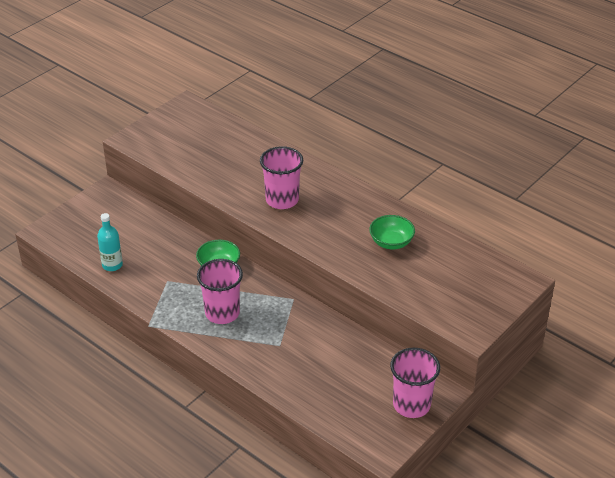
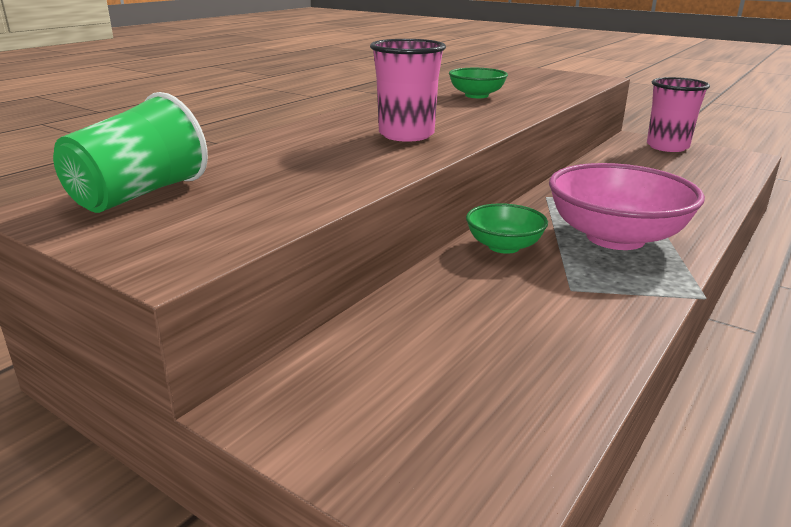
camera: 95 degrees left, 15 degrees down
(112, 265) = (562, 359): turquoise bottle -> none
(198, 123) = (139, 195): none -> green cup
(222, 313) = (615, 238): pink cup -> pink bowl

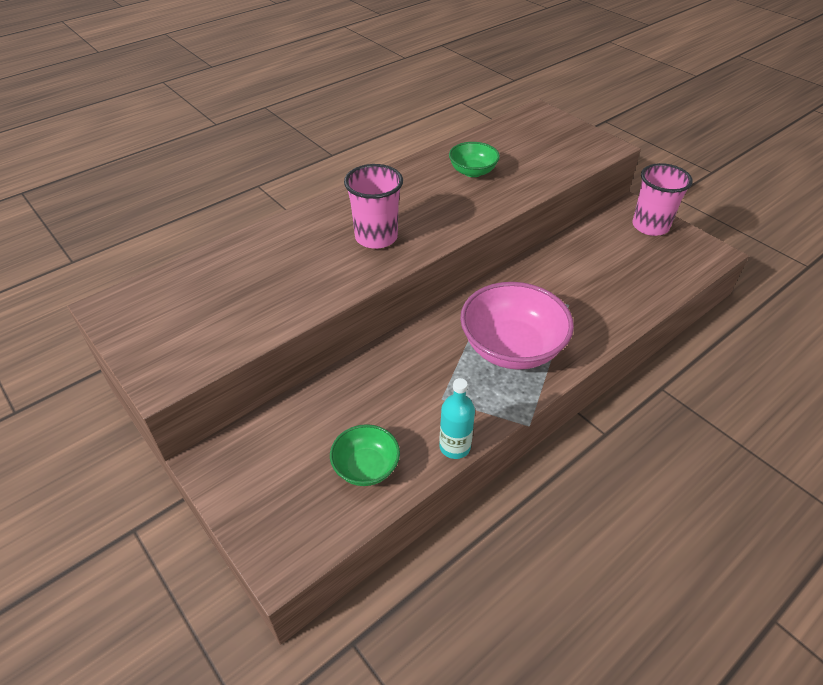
camera: 15 degrees right, 20 degrees up
(139, 195) = (166, 298): green cup -> none
(504, 246) = (423, 343): green bowl -> green bowl (366, 467)
(632, 331) = (455, 447): none -> turquoise bottle

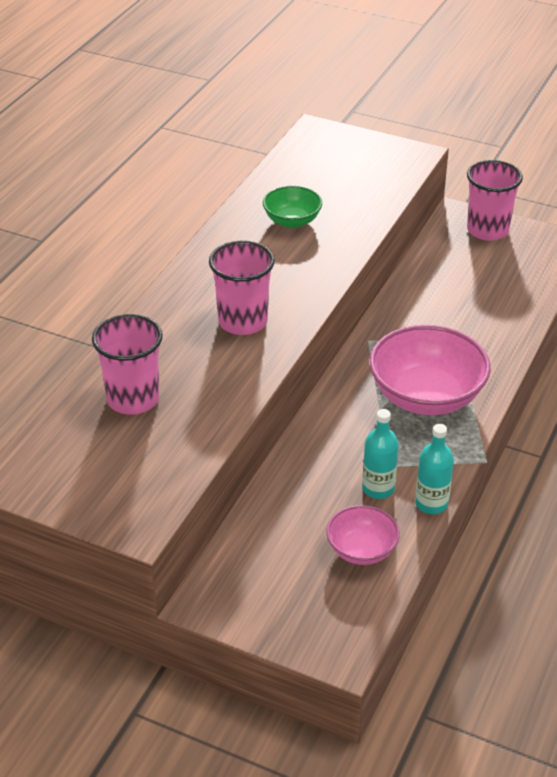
camera: 25 degrees left, 5 degrees down
(246, 272) = (133, 399): none -> pink cup
(366, 467) = (361, 550): green bowl -> pink bowl
(418, 415) = (378, 488): none -> turquoise bottle

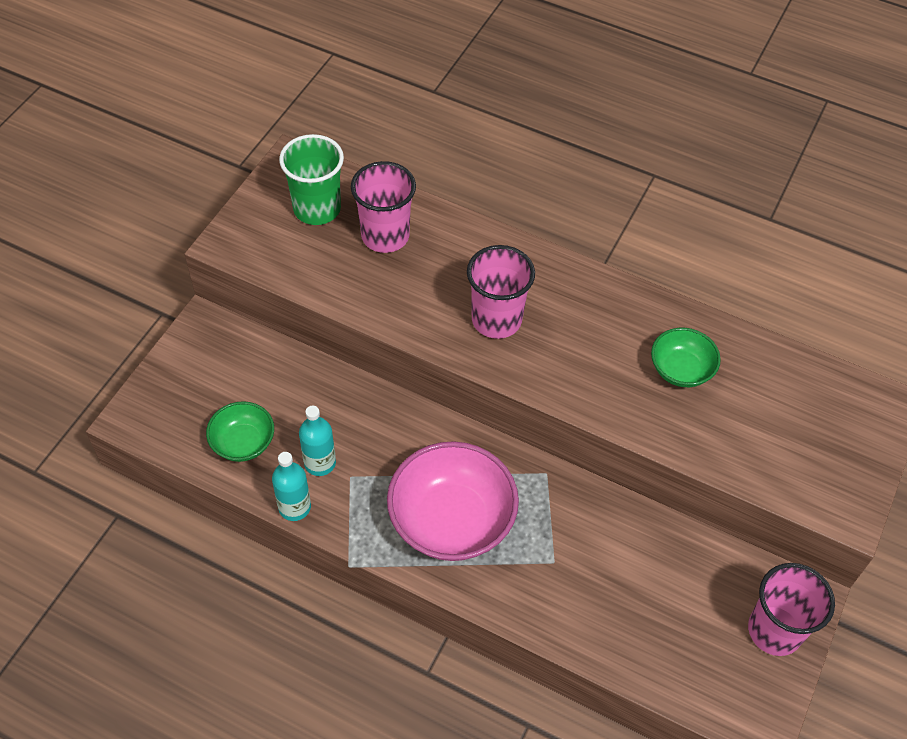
camera: 90 degrees right, 15 degrees up
(90, 454) = (317, 209): none -> green cup
(361, 550) = (243, 443): pink bowl -> green bowl

